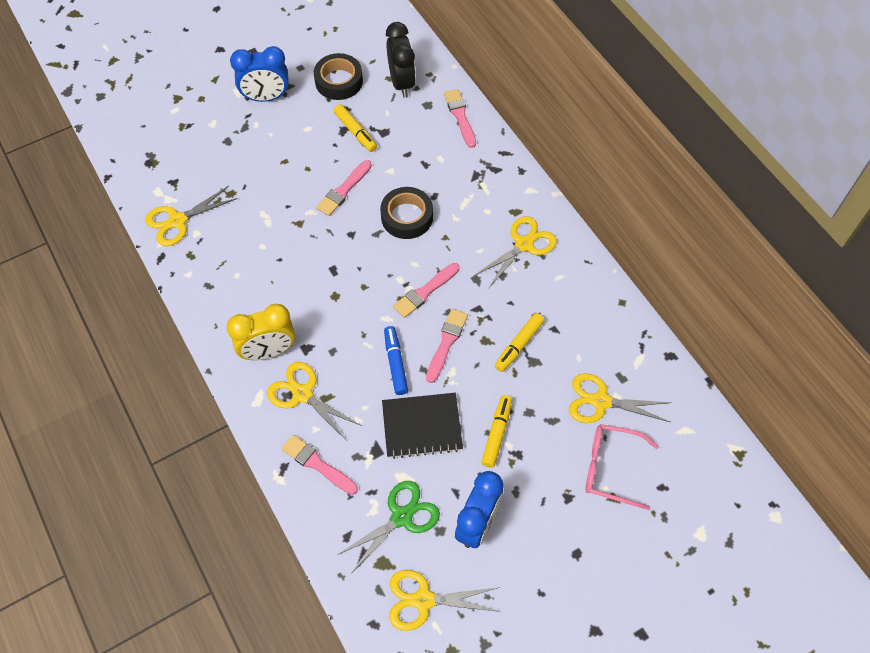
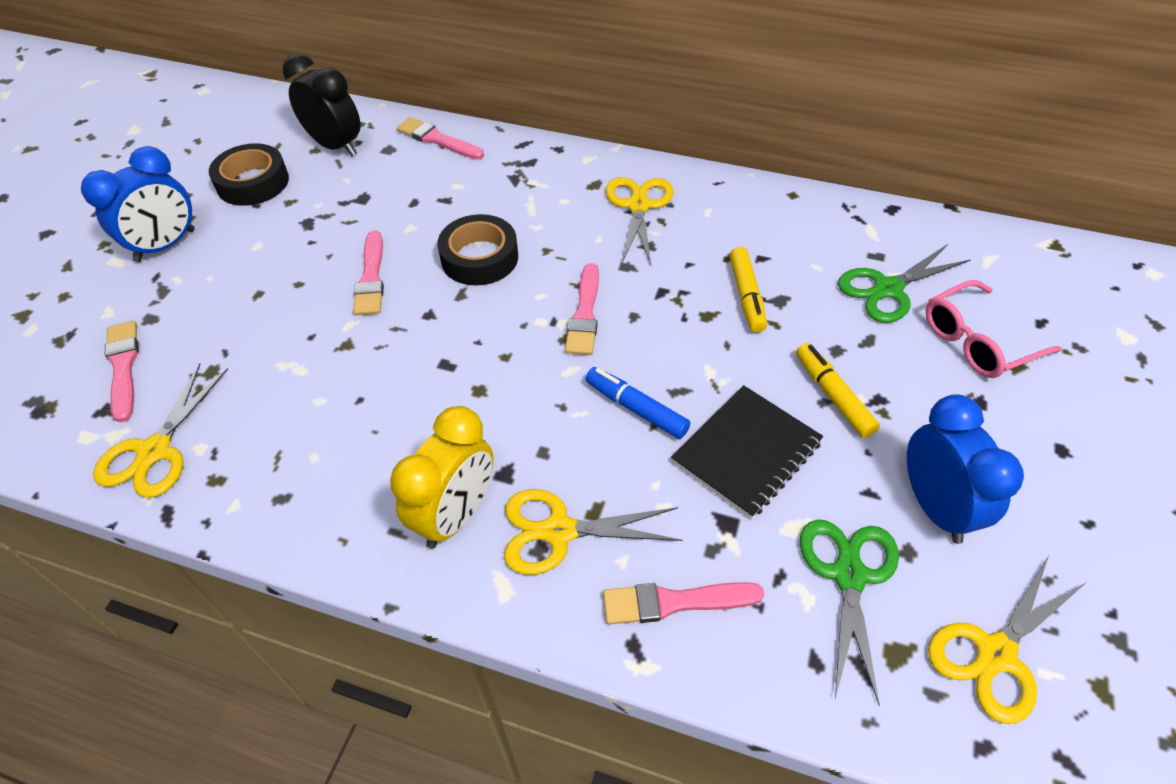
camera: 40 degrees left, 10 degrees down
(355, 132) = (326, 216): yellow marker -> none
(446, 343) = (669, 346): pink brush -> pink brush (123, 367)
(601, 401) = (888, 289): yellow scissors -> green scissors

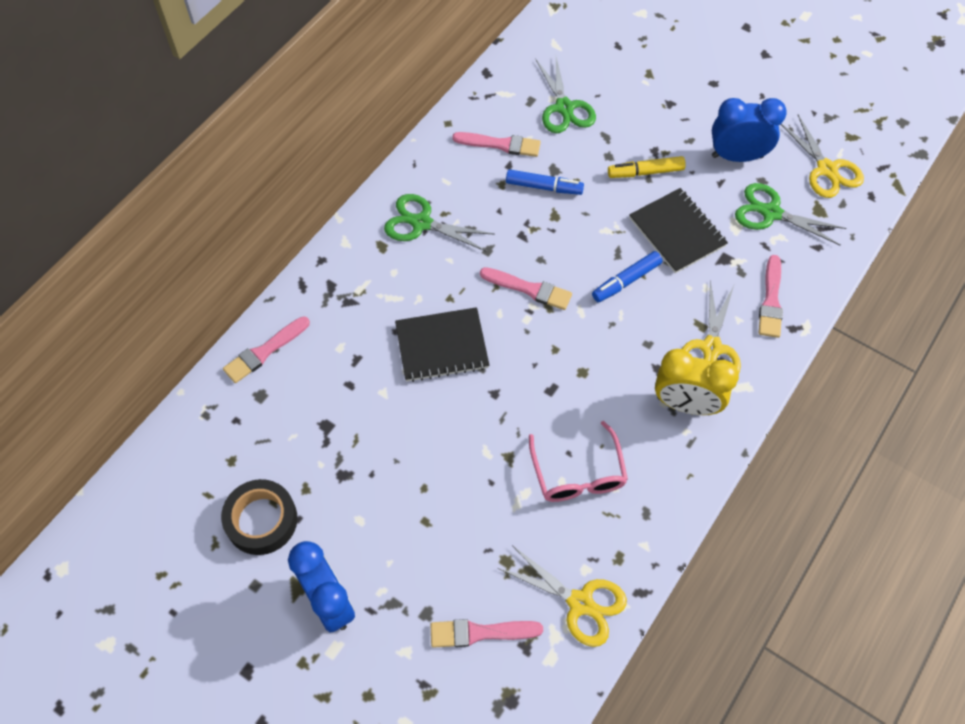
camera: 75 degrees left, 10 degrees up
(336, 146) = (234, 440): black clock -> none
(371, 277) = (437, 430): pink brush -> pink brush (500, 144)
(455, 515) = (686, 404): yellow clock -> yellow clock turned 150 degrees clockwise
(479, 258) = (442, 346): black tape -> black notebook
(638, 206) = (421, 223): yellow scissors -> green scissors
(746, 296) = (544, 187): yellow marker -> blue marker
(977, 341) = (623, 83): pink glasses -> pink glasses (578, 474)

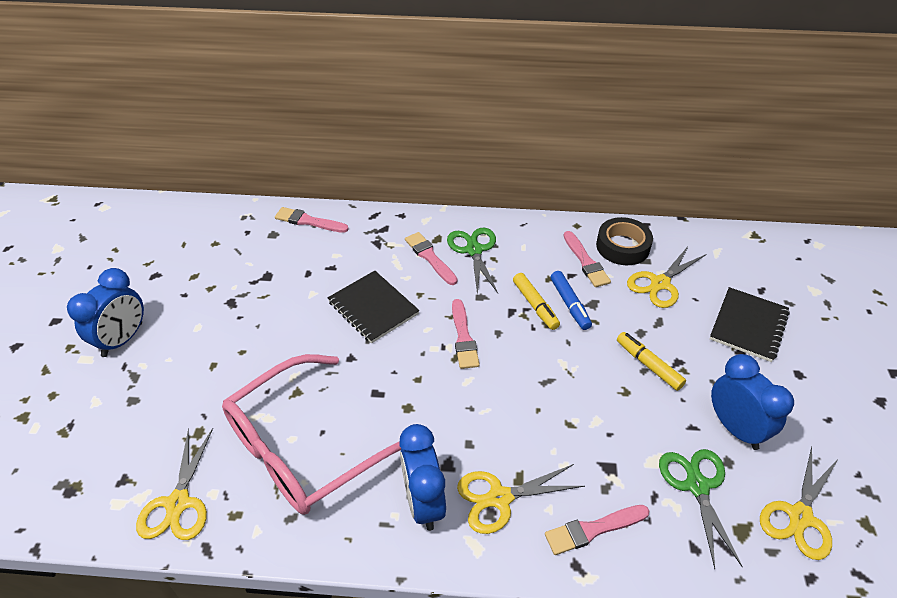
camera: 60 degrees right, 15 degrees down
(261, 520) = (175, 277): black tape -> black tape (622, 246)
(480, 632) = (126, 442): pink brush -> pink brush (430, 257)
(527, 213) = (535, 305): none -> yellow marker
(564, 108) = (660, 283): green scissors -> yellow scissors
(578, 474) = (305, 447): pink glasses -> pink glasses, size x1.82
(626, 281) = (522, 399): blue marker -> none
(677, 232) = (606, 416): black notebook -> black notebook (748, 326)
(686, 404) = (423, 502): yellow clock -> blue clock

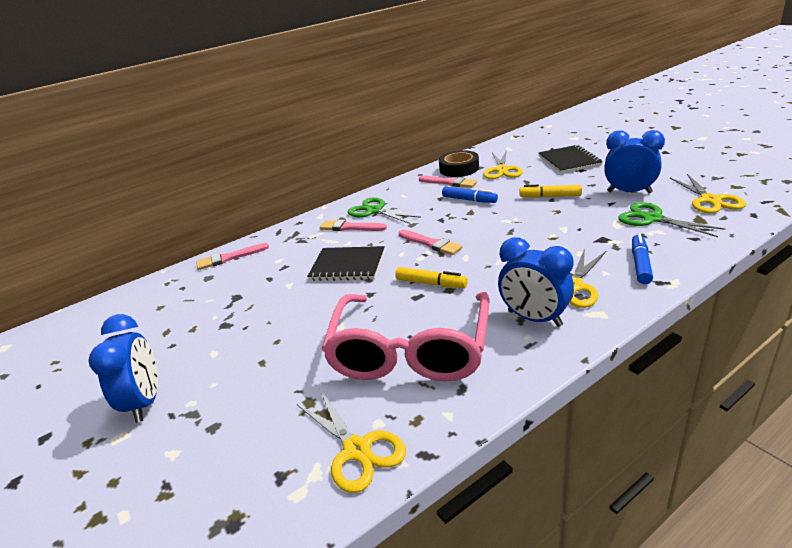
camera: 35 degrees left, 15 degrees down
(535, 305) = (451, 210): yellow marker -> yellow marker (431, 283)
(593, 529) = (640, 264): pink brush -> blue marker

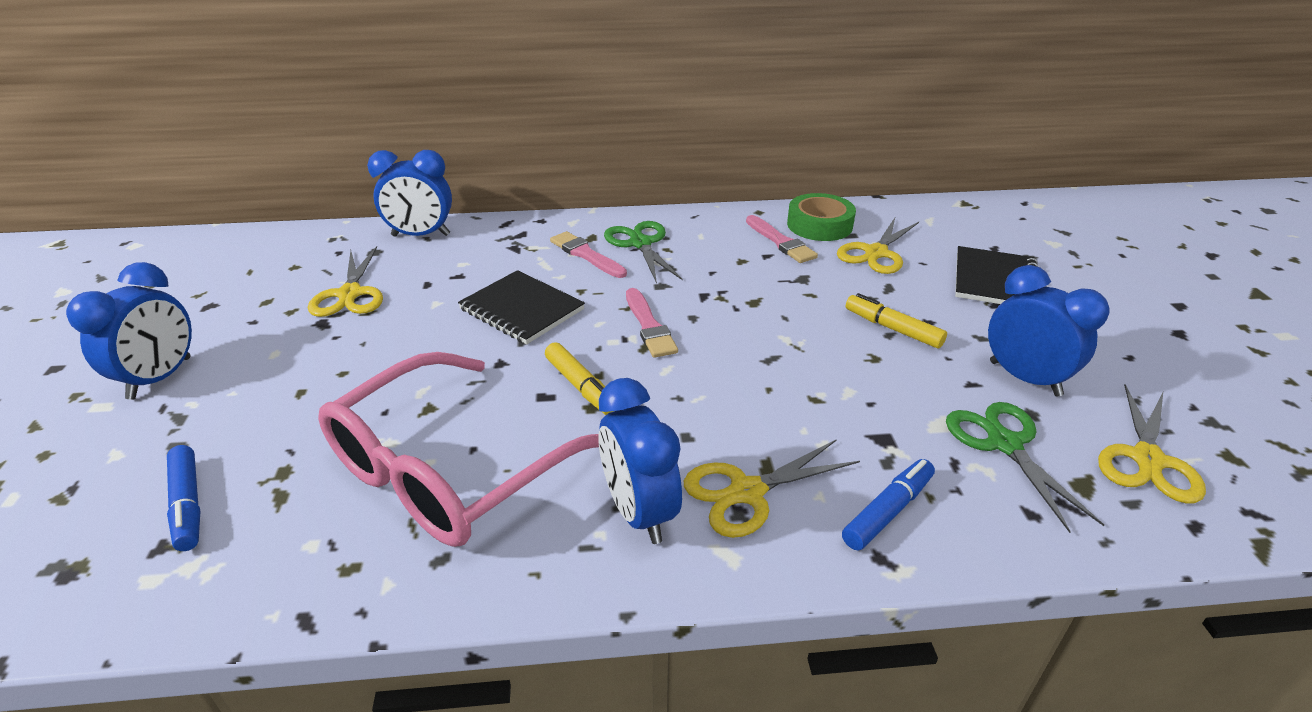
camera: 25 degrees right, 5 degrees up
(229, 258) = (421, 235): pink brush -> blue clock
(357, 450) = (254, 565): yellow scissors -> yellow scissors (350, 294)
(459, 169) = (819, 225): black tape -> green tape
(469, 200) = (774, 282): blue marker -> blue marker (187, 505)

